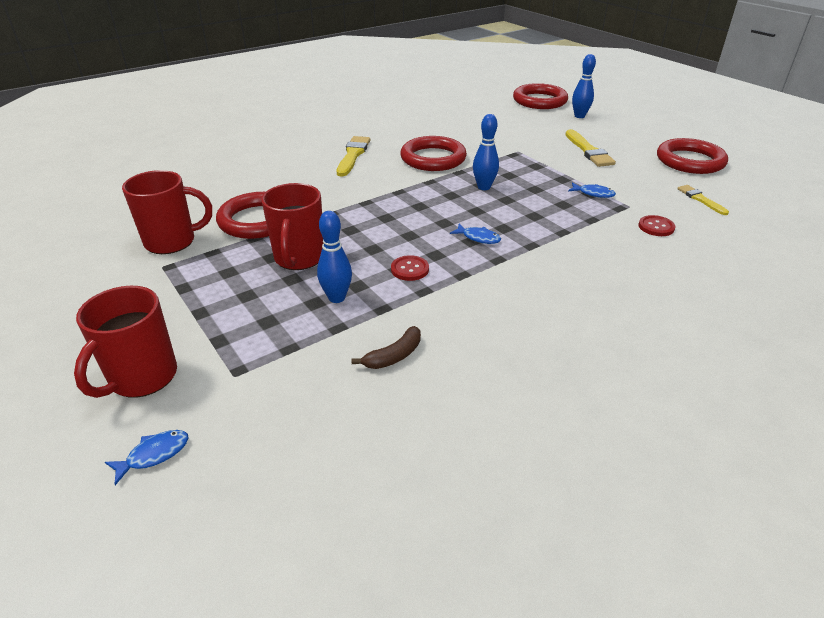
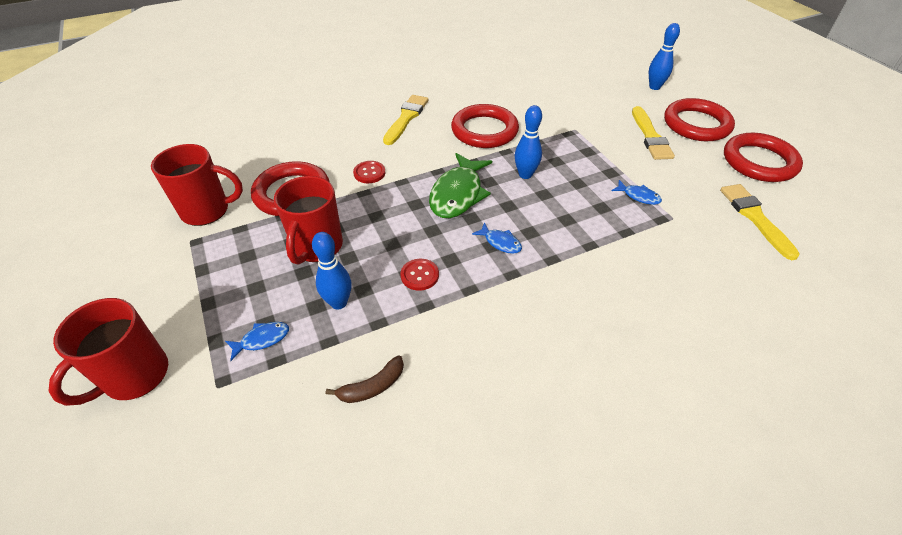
camera: 10 degrees right, 10 degrees up
(154, 455) = (119, 473): blue fish -> blue fish (262, 340)
(424, 206) = (458, 194): none -> green fish
(539, 101) = (617, 62): red ring -> red ring (696, 124)
(656, 227) = (693, 251): red button -> red button (369, 173)
(700, 199) = (755, 218): yellow brush -> yellow brush, size x1.61

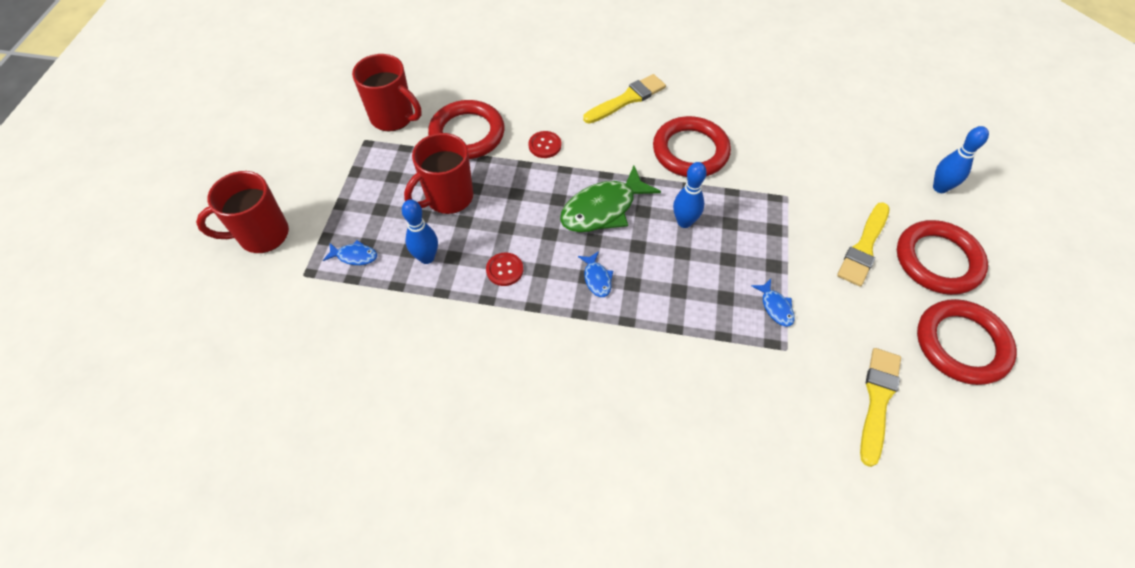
camera: 35 degrees right, 10 degrees up
(372, 387) = (398, 340): brown banana -> none

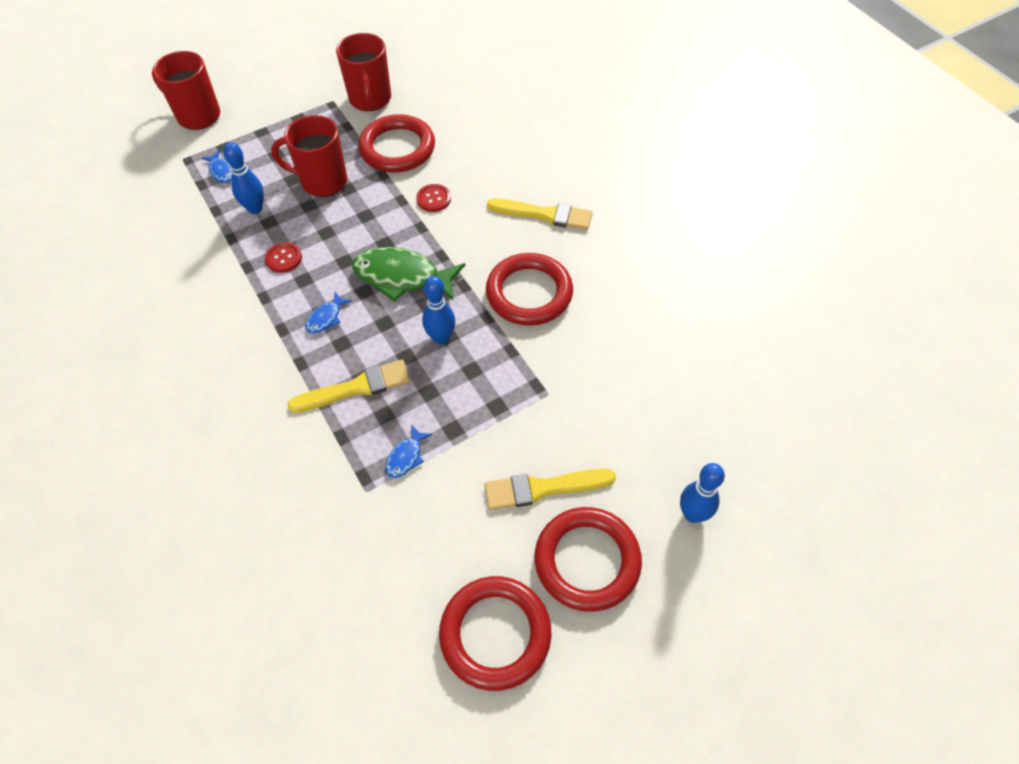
camera: 50 degrees right, 0 degrees up
(877, 400) = (368, 592): yellow brush -> yellow brush (356, 388)

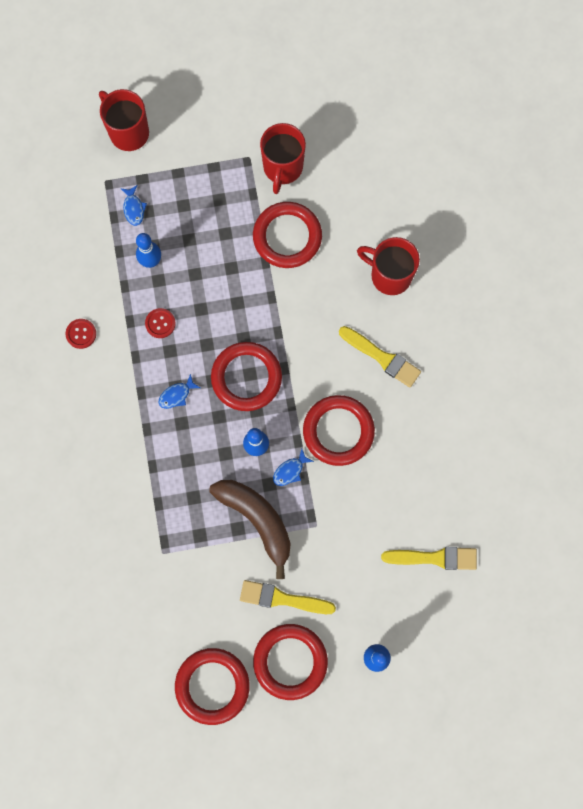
camera: 20 degrees right, 20 degrees up
(322, 181) = (213, 251): red mug -> red mug (389, 275)
(356, 388) = (180, 467): yellow brush -> yellow brush (434, 558)
(402, 277) = (246, 377): green fish -> red ring
(406, 457) = (198, 537): blue fish -> blue fish (290, 471)
(433, 199) = (298, 306): red button -> red button (81, 334)
(474, 412) = (257, 520): none -> brown banana

